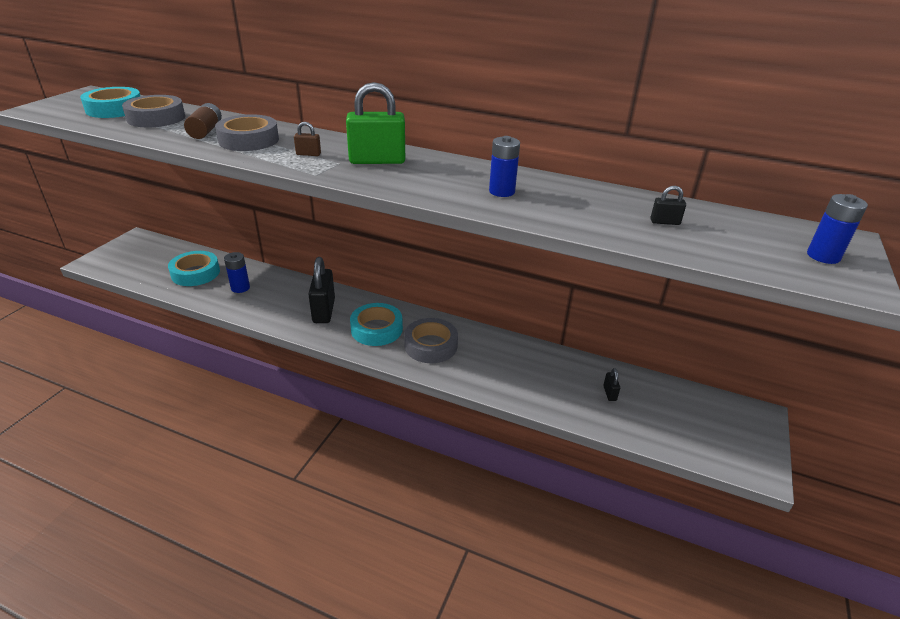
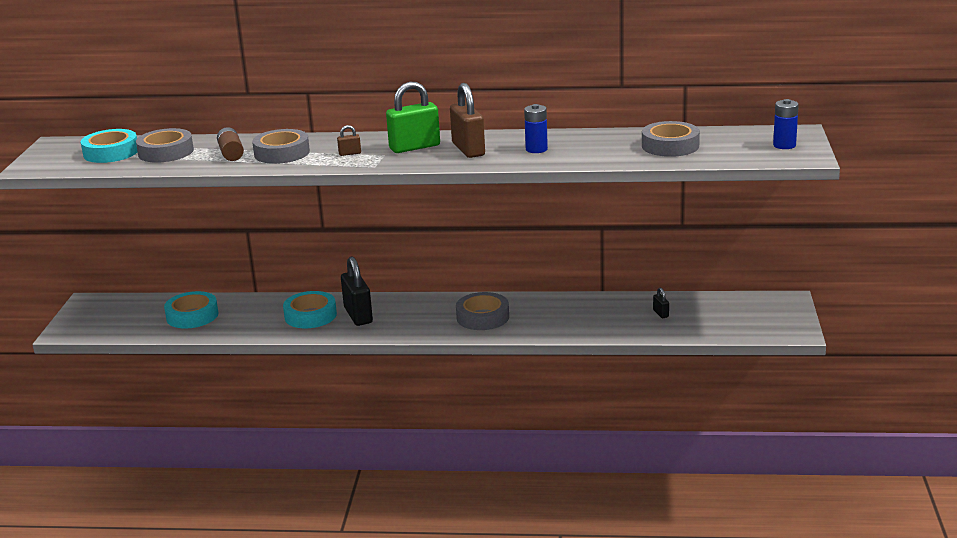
camera: 15 degrees left, 10 degrees down
(240, 288) = (254, 317): blue battery -> none
(376, 329) = (422, 317): turquoise tape -> turquoise tape (310, 315)
(428, 175) = (468, 149): none -> brown padlock
(665, 222) = (670, 146): black padlock -> grey tape

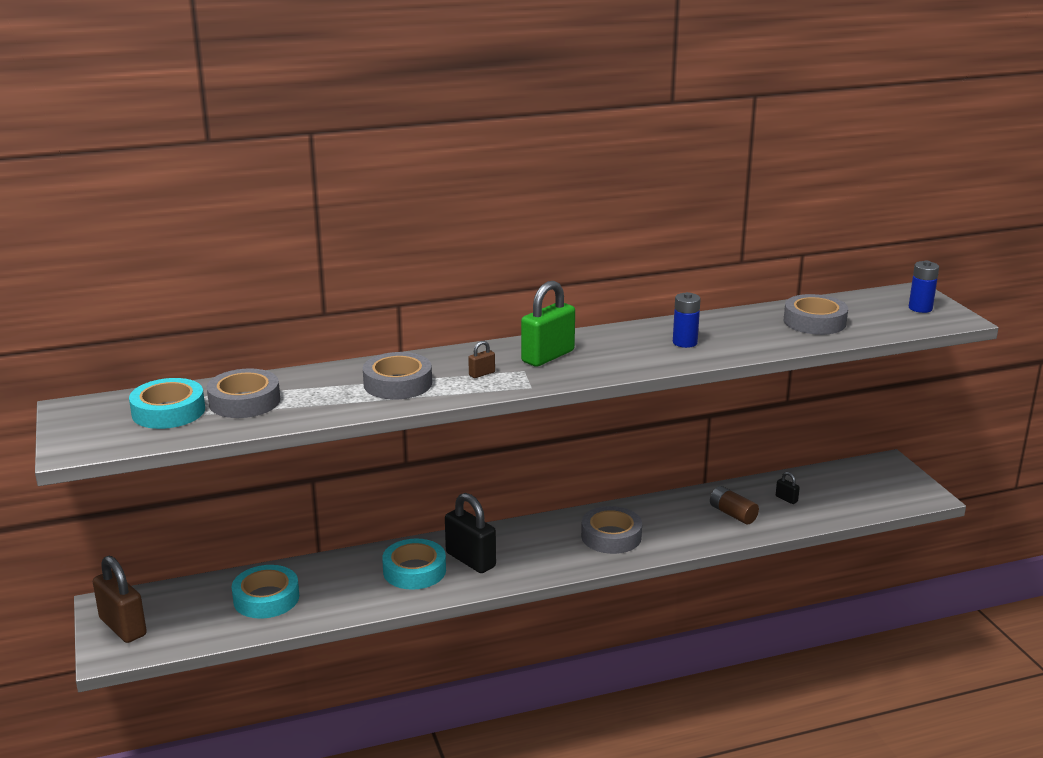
camera: 25 degrees left, 0 degrees up
(231, 153) = (334, 392): brown battery -> brown battery (732, 514)
(468, 149) = (611, 352): brown padlock -> brown padlock (123, 627)

